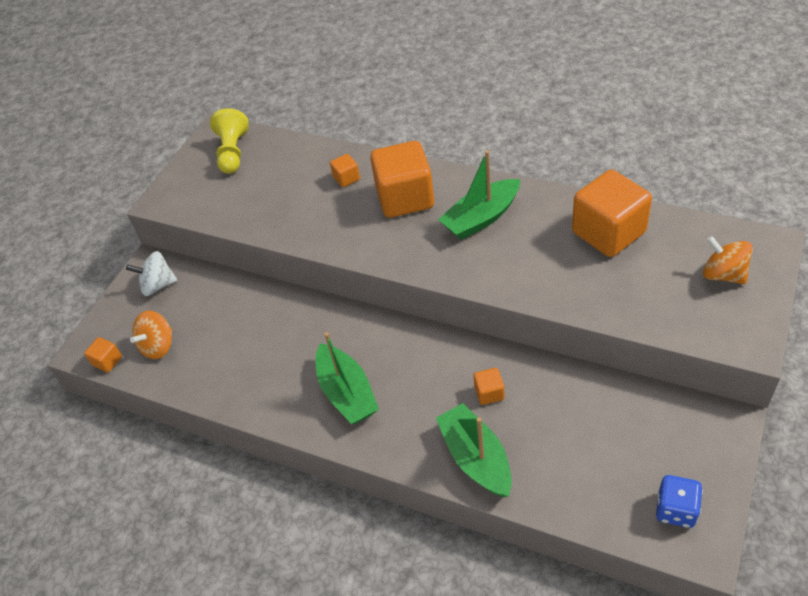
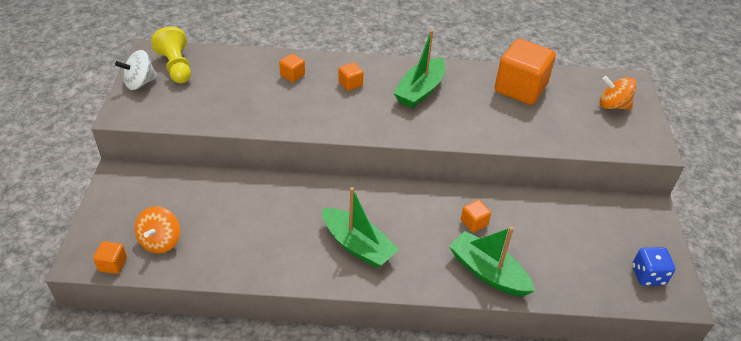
camera: 30 degrees left, 5 degrees down
(158, 285) = (136, 190): white spinning top -> white spinning top (140, 83)
(405, 198) = (350, 84): orange cube -> orange cube, size x0.44

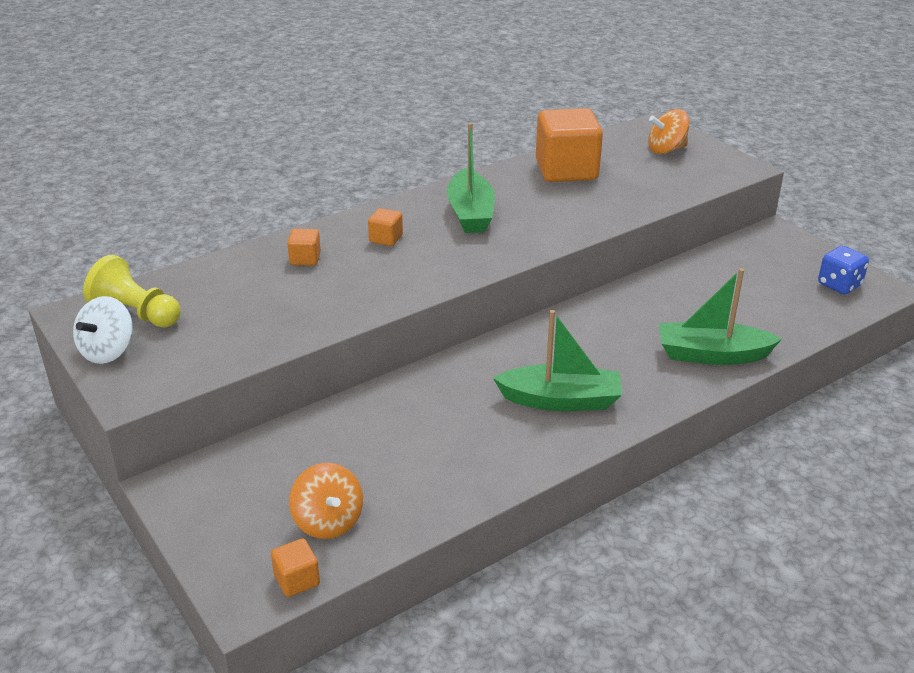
camera: 35 degrees left, 10 degrees down
(474, 222) = (645, 320): orange cube -> none

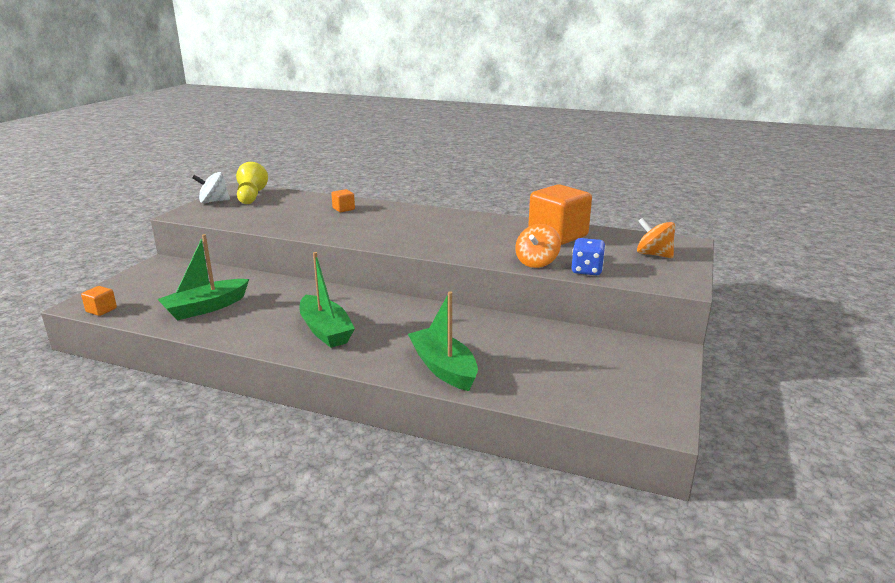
camera: 55 degrees right, 10 degrees down
(328, 521) = (154, 303): orange spinning top -> orange spinning top (536, 262)
(386, 239) = (391, 218): orange cube -> none
(470, 213) = (453, 227): green boat -> green boat (206, 308)
(839, 285) = (633, 400): blue dice -> blue dice (586, 270)

